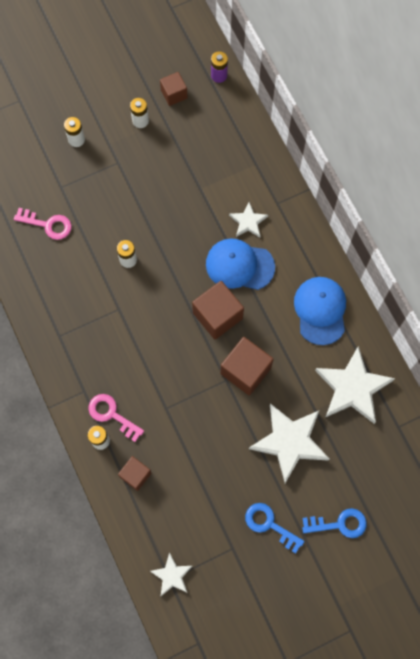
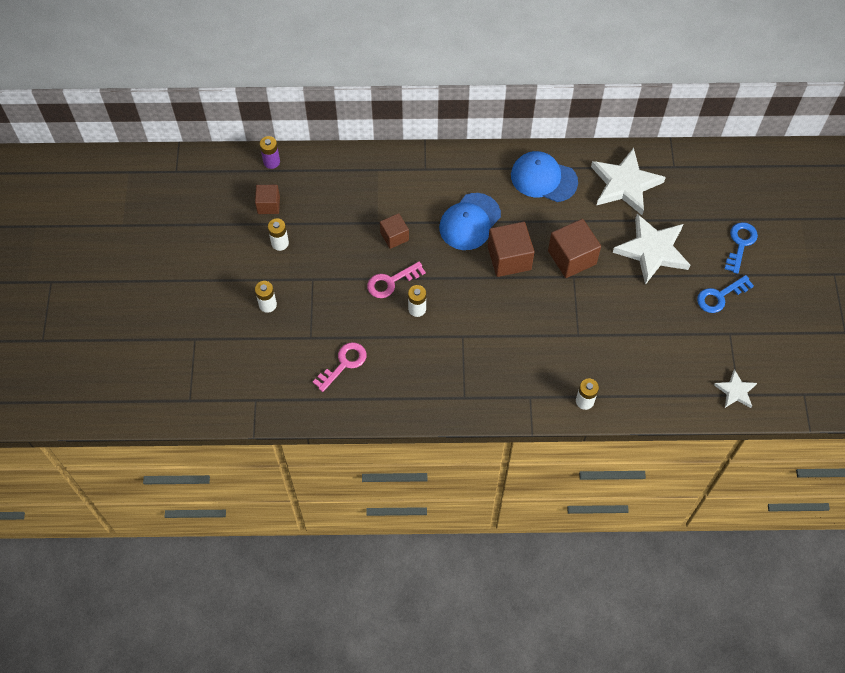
camera: 65 degrees left, 10 degrees down
(112, 415) = (564, 382): pink key -> pink key (391, 282)
(135, 475) = (630, 384): brown cube -> brown cube (394, 236)
(248, 222) = (431, 198): white star -> none

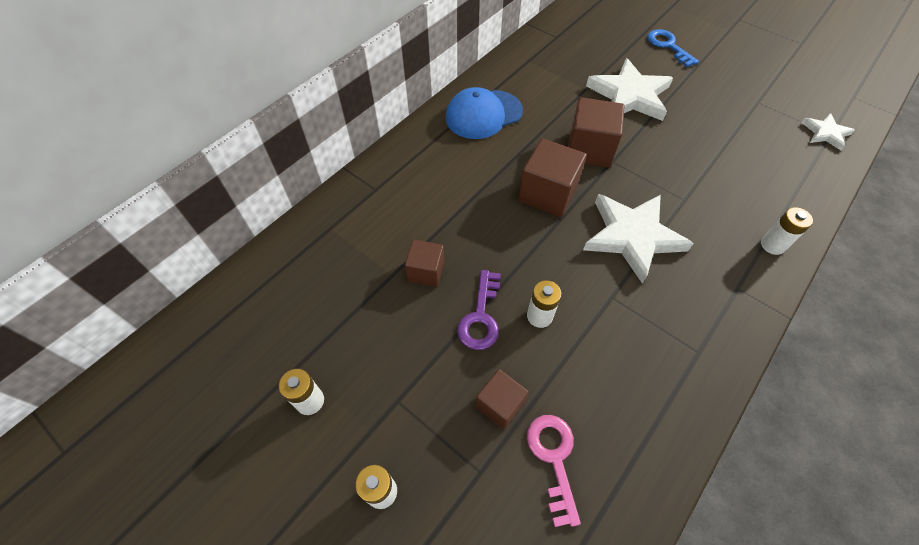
camera: 50 degrees left, 5 degrees down
(268, 205) = (245, 372): brown cube -> brown cube (500, 404)
(271, 162) = (196, 323): purple battery -> none
(391, 282) = (481, 316): pink key -> purple key
(469, 222) = (474, 196): blue cap -> none
(625, 184) = (544, 71): white star -> white star (632, 236)
(720, 296) = (713, 85): blue key -> none

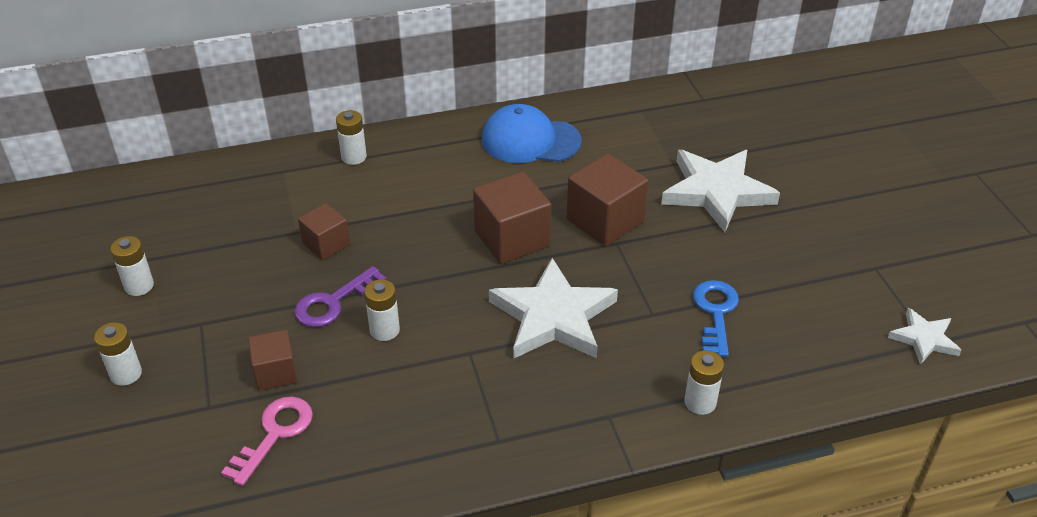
camera: 35 degrees right, 15 degrees down
(373, 188) = (354, 157): none -> white battery
(668, 46) = (833, 163): blue key -> blue key (715, 313)

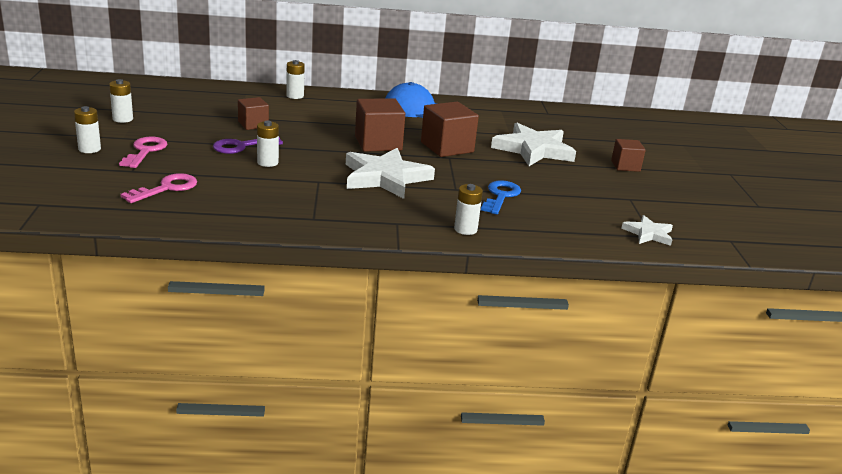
camera: 10 degrees right, 15 degrees down
(206, 355) = (145, 151): none -> pink key
(275, 372) = (184, 166): brown cube -> brown cube (625, 166)

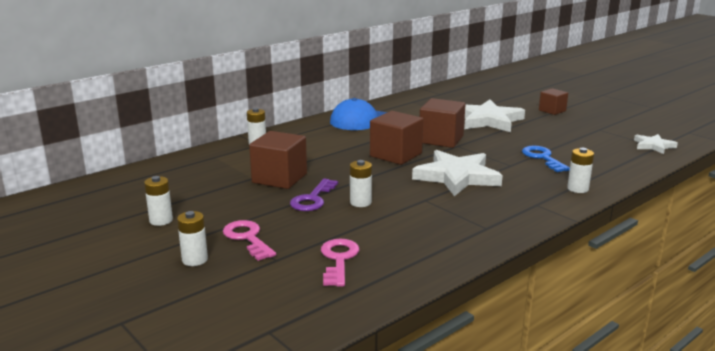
camera: 35 degrees left, 5 degrees down
(253, 124) = (279, 178): brown cube -> brown cube, size x1.66

